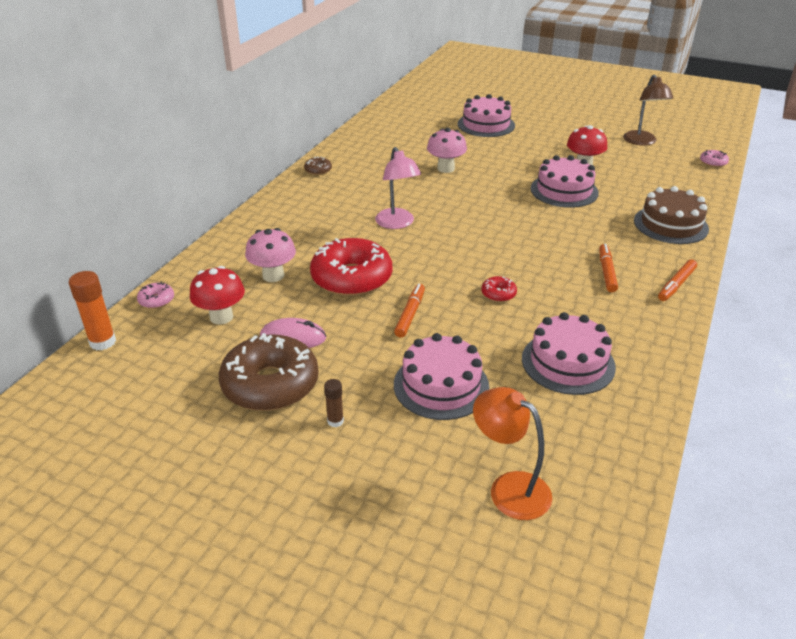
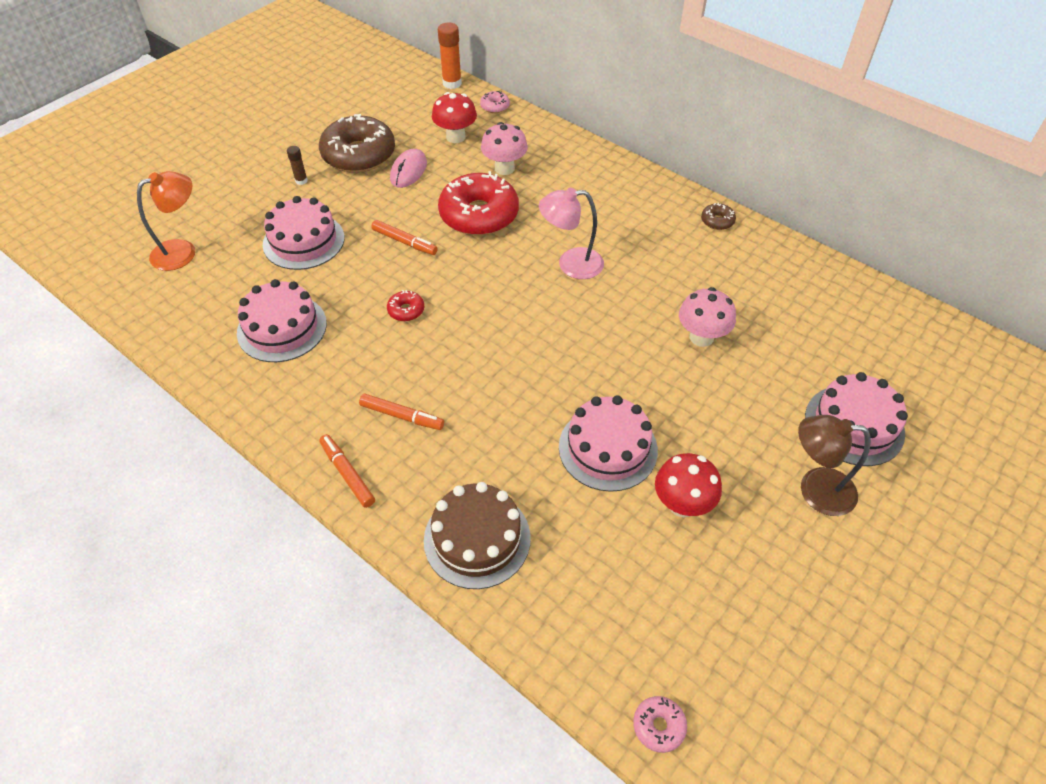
camera: 105 degrees right, 15 degrees up
(642, 142) = (765, 641): brown lamp -> brown lamp (815, 490)

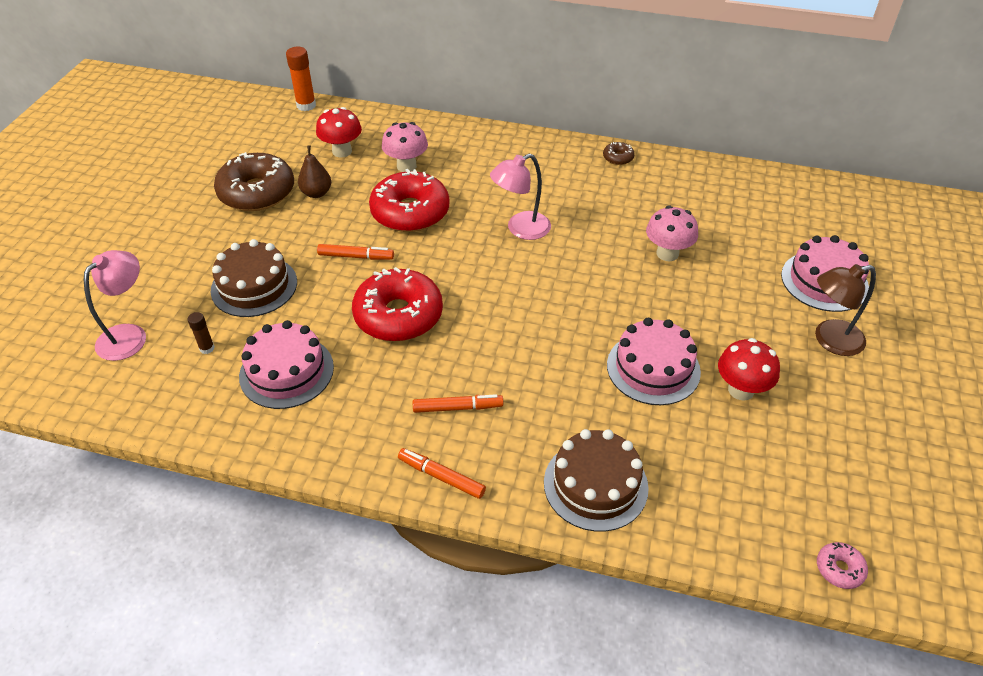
camera: 25 degrees left, 5 degrees down
(183, 251) = (129, 335): orange lamp -> pink lamp
(301, 181) = (213, 232): brown glue stick -> brown glue stick (207, 348)
(303, 241) = (254, 286): pink cake -> brown cake
(406, 310) = (398, 315): red donut -> red donut, size x2.37
(408, 171) = (316, 193): pink mouse -> brown pear
(495, 106) = (361, 115): pink donut -> none

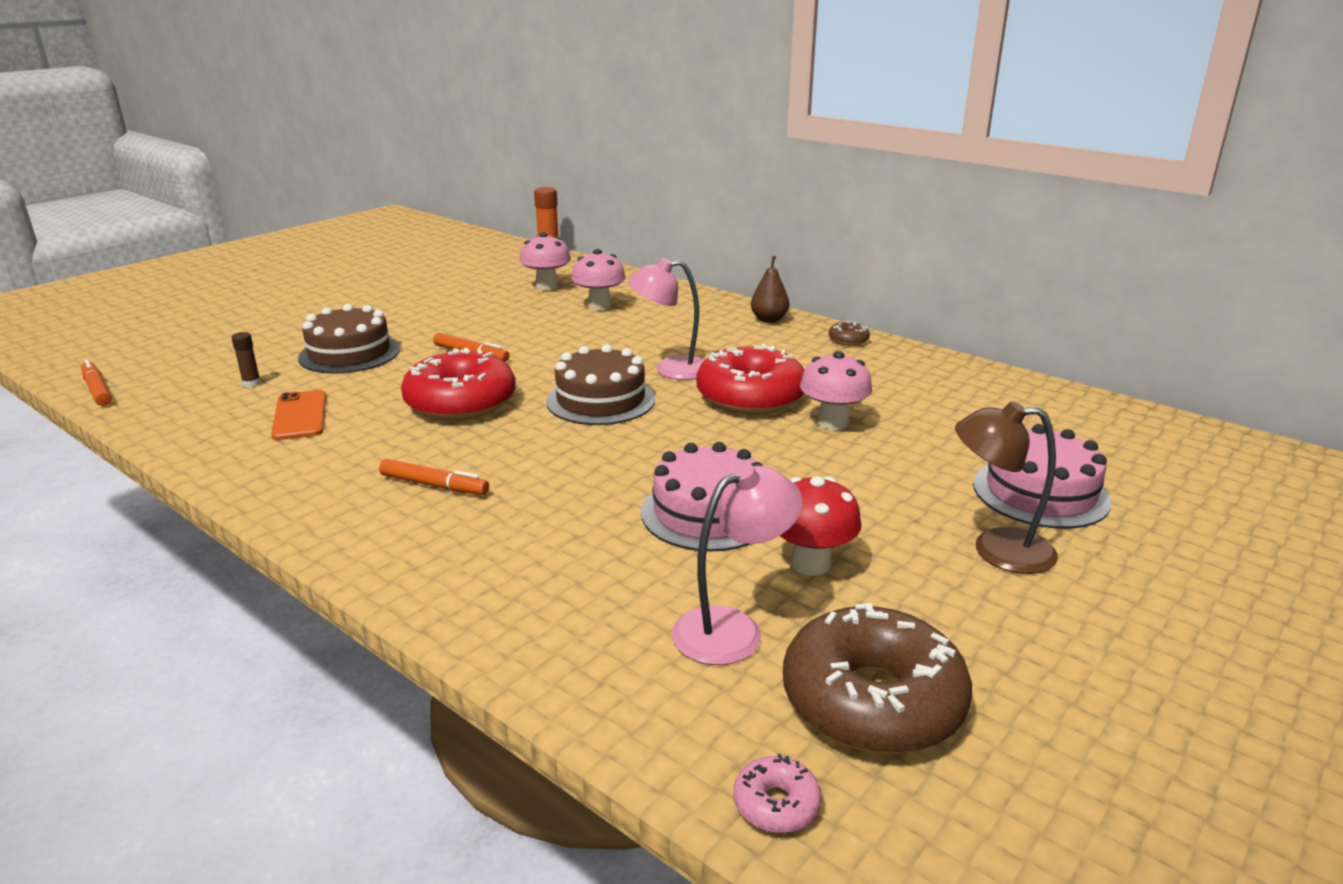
camera: 25 degrees right, 20 degrees down
(129, 335) = (200, 360): pink lamp -> pink lamp (732, 628)
(257, 192) = (433, 297): brown donut -> brown donut (872, 701)
(286, 371) = (300, 416): pink cake -> orange phone
(316, 193) = (487, 307): brown pear -> brown pear (769, 320)
(342, 151) = (546, 286): red mushroom -> pink mushroom
(410, 212) = (564, 336): red donut -> red donut (750, 397)
(441, 477) = (346, 535): orange marker -> orange marker (97, 390)
(595, 485) = (514, 596): brown cake -> brown cake (600, 400)

